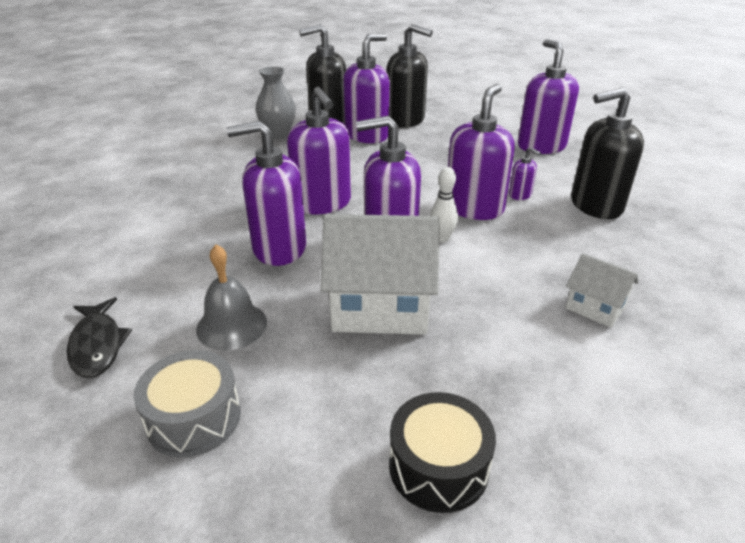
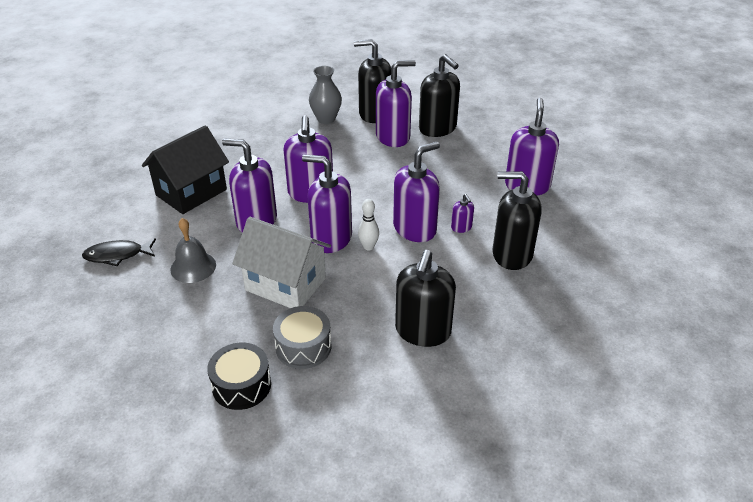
camera: 25 degrees right, 5 degrees up
(97, 345) = (117, 255): black fish -> black fish turned 75 degrees clockwise
(162, 239) = (191, 192): none -> black house
(194, 418) = (141, 314): grey drum -> grey drum (303, 347)
(595, 308) = (423, 331): white house -> black soap dispenser

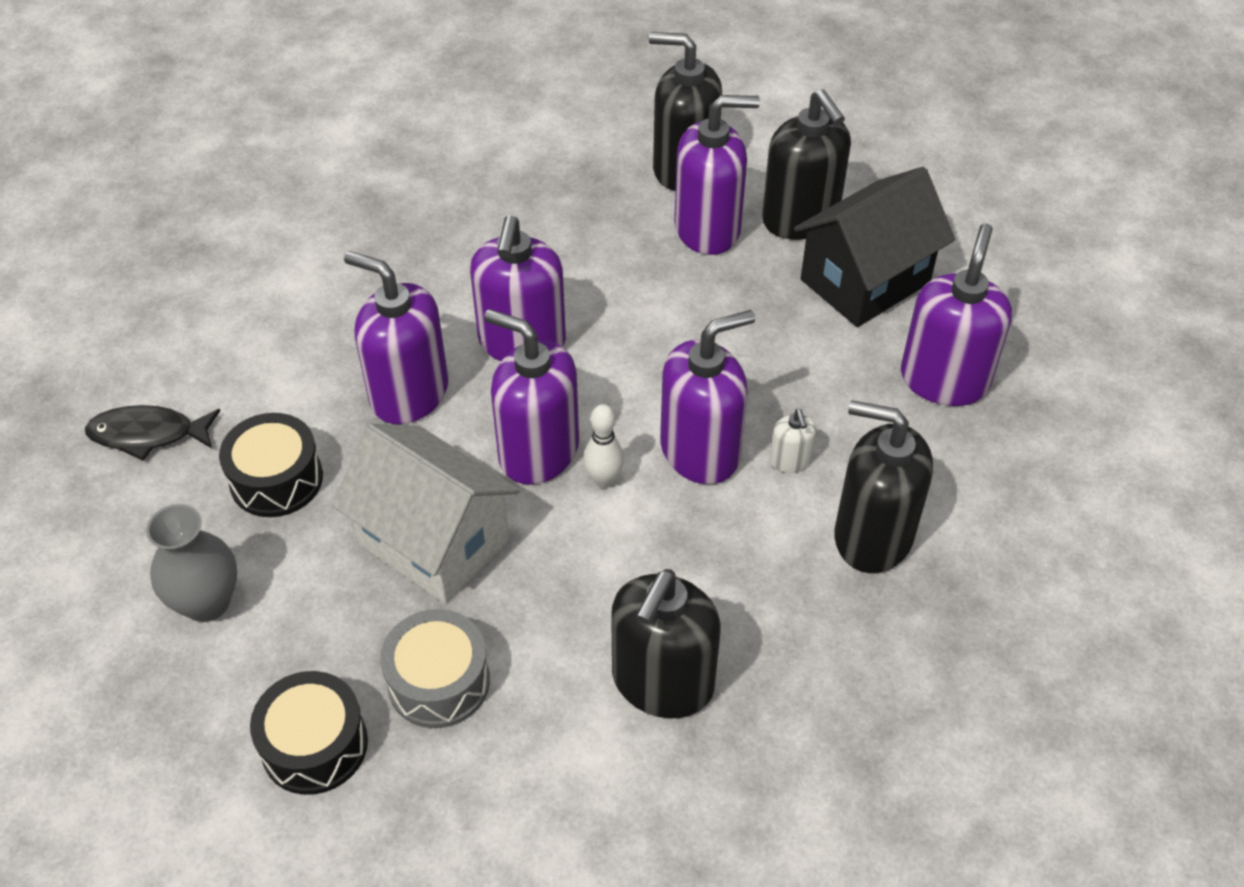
camera: 10 degrees right, 10 degrees up
(191, 192) = (303, 311): black house -> black house (865, 281)
(193, 267) = (276, 479): grey bell -> black drum
(326, 119) = (587, 169): grey vase -> grey vase (207, 602)
(461, 227) = (790, 461): purple soap dispenser -> white soap dispenser

